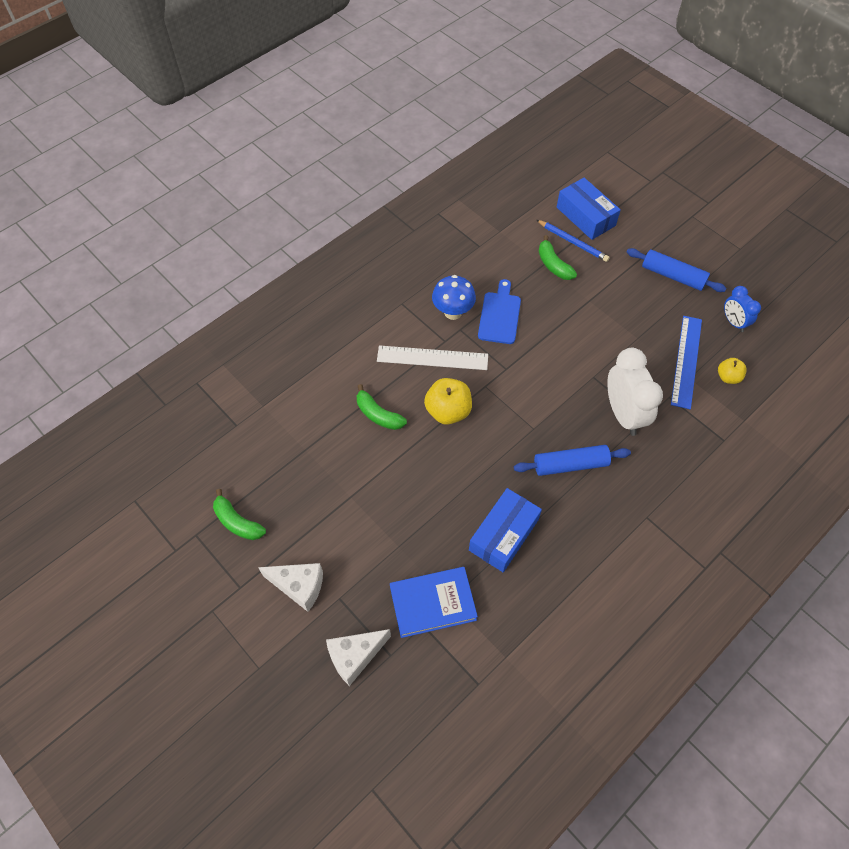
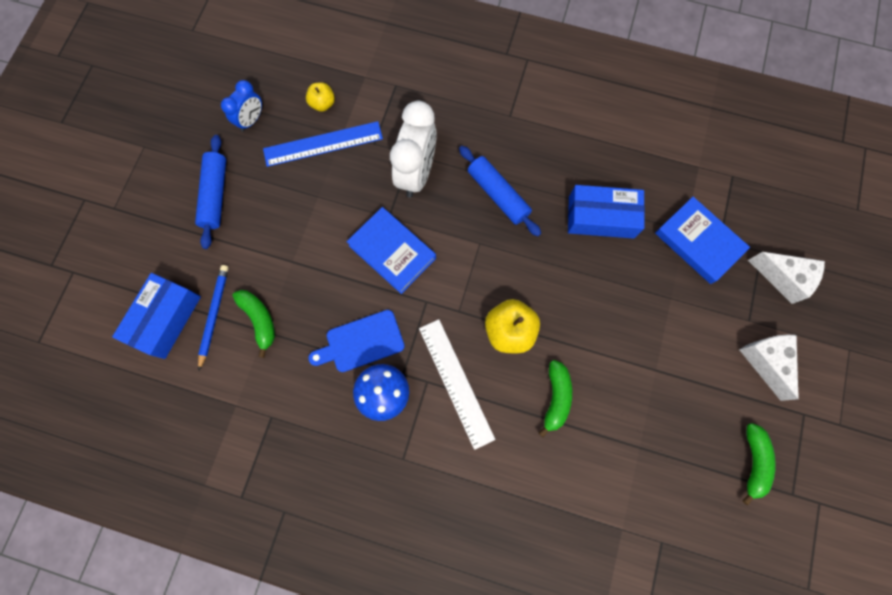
camera: 120 degrees left, 15 degrees up
(553, 265) = (259, 320): green banana -> green banana turned 60 degrees counterclockwise
(560, 365) = (392, 252): none -> blue book
(623, 414) = (416, 173): white clock -> white clock turned 150 degrees clockwise

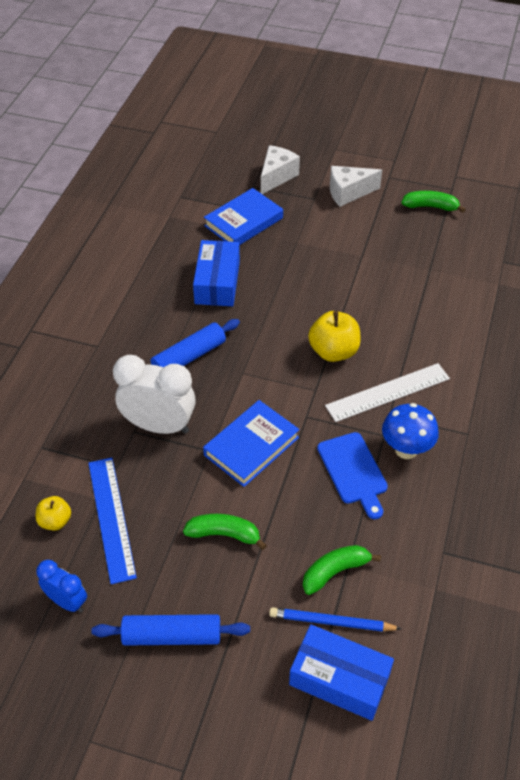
camera: 90 degrees left, 25 degrees down
(555, 398) = (394, 321): green banana -> green banana (224, 534)

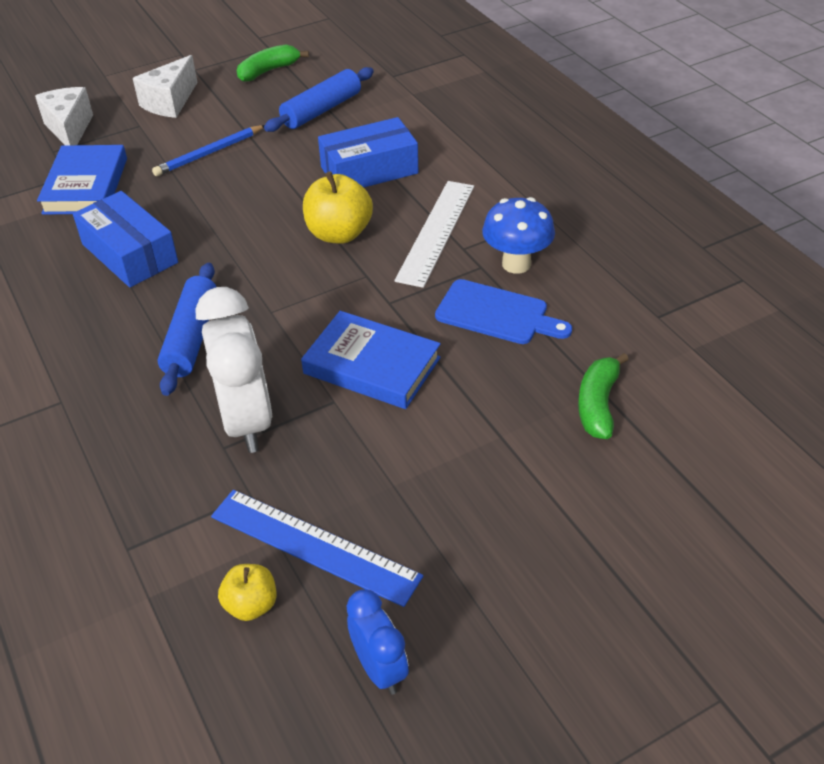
camera: 45 degrees left, 5 degrees down
(67, 601) = (379, 668): blue clock -> blue clock turned 75 degrees clockwise
(159, 426) = (246, 421): white clock -> white clock turned 105 degrees clockwise
(172, 636) = (535, 593): blue rolling pin -> blue rolling pin (322, 110)
(224, 534) = (455, 460): green banana -> none
(251, 446) = (372, 365): blue book -> blue book turned 60 degrees counterclockwise
(331, 622) = (654, 446): blue pencil -> blue pencil (209, 153)
(339, 679) = (727, 485): blue box -> blue box (369, 170)

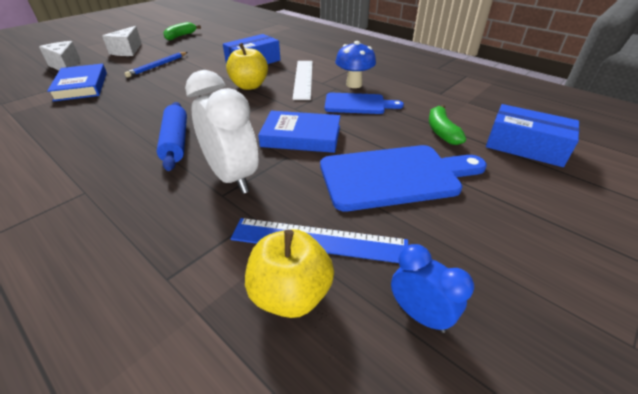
camera: 20 degrees left, 5 degrees down
(129, 253) = (119, 110): blue box -> blue box (525, 147)
(251, 605) = (290, 294): yellow apple -> yellow apple, size x1.70
(322, 110) = (216, 45): blue rolling pin -> none
(468, 473) = (395, 176): none -> blue cutting board

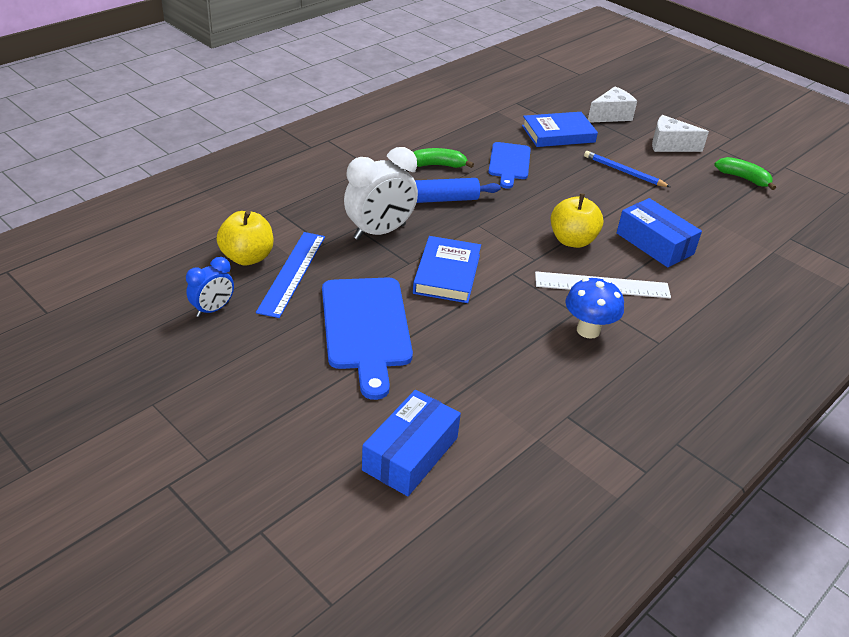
camera: 90 degrees right, 0 degrees up
(358, 104) = (525, 325): blue cutting board -> blue cutting board (509, 163)
(441, 131) = (452, 386): green banana -> green banana (438, 165)

